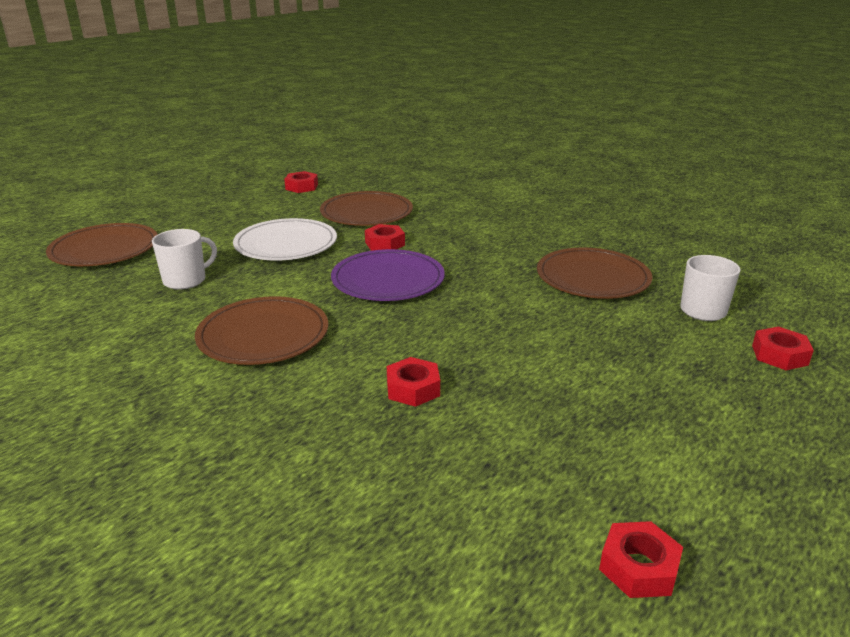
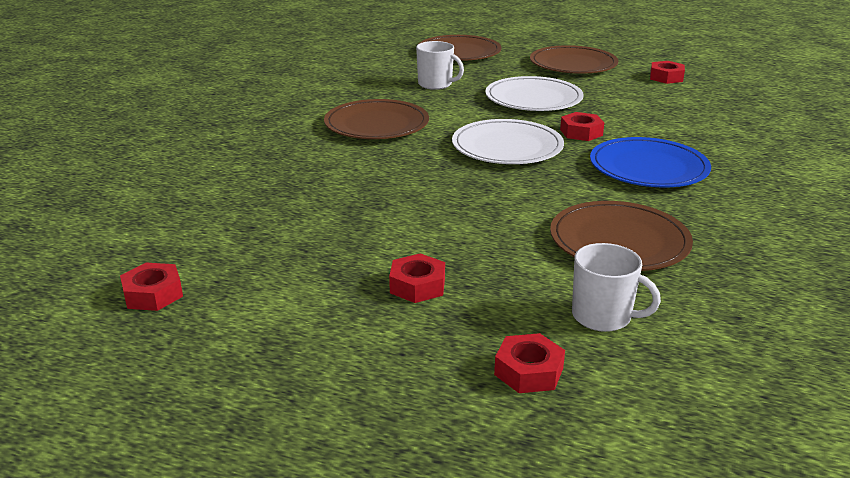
camera: 70 degrees right, 0 degrees up
(366, 213) = (642, 113): brown plate -> brown plate (573, 64)
(388, 280) = (507, 147): purple plate -> white plate
(413, 388) = (335, 186): red nut -> red nut (417, 286)
(473, 237) = (648, 167): none -> blue plate

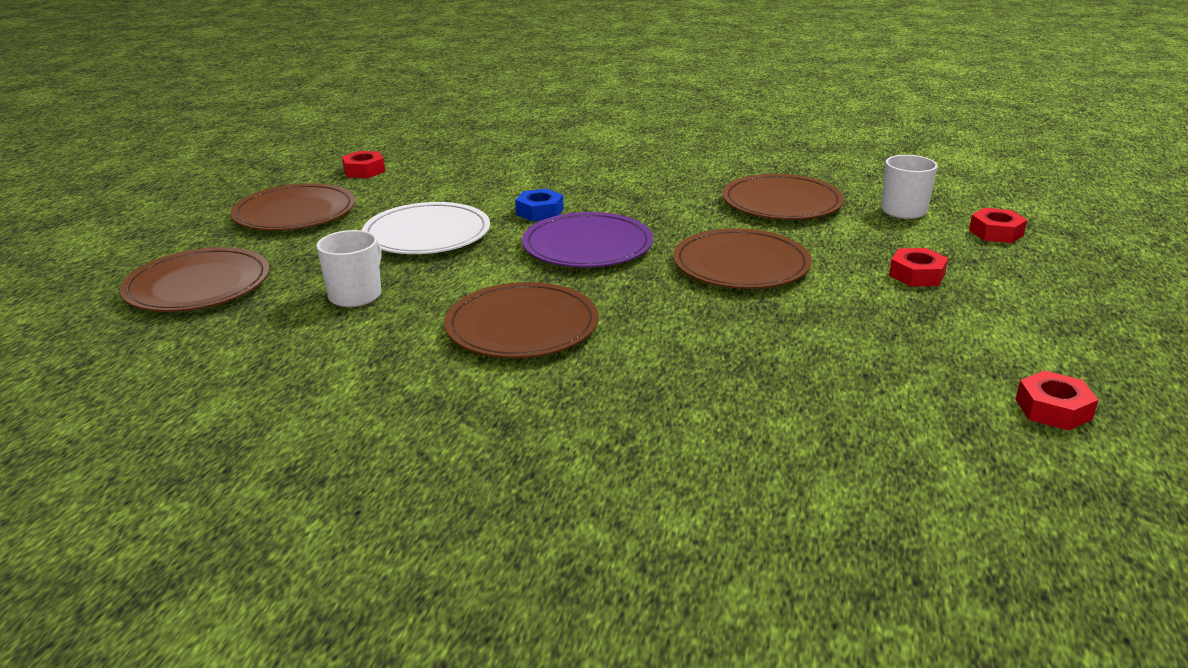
camera: 95 degrees left, 0 degrees up
(459, 202) = (741, 265): none -> brown plate
(507, 147) = (587, 246): white plate -> purple plate
(581, 132) = (539, 212): red nut -> blue nut
(648, 167) = (626, 188): blue plate -> none

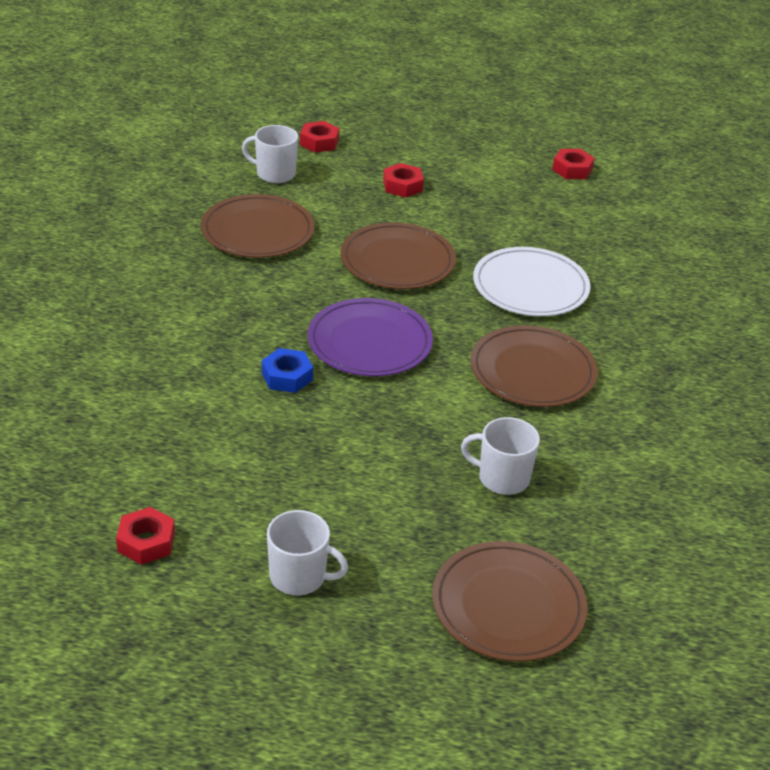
camera: 100 degrees left, 10 degrees up
(295, 213) = (299, 576): brown plate -> white mug
(427, 234) = (353, 451): white plate -> white plate (530, 286)

